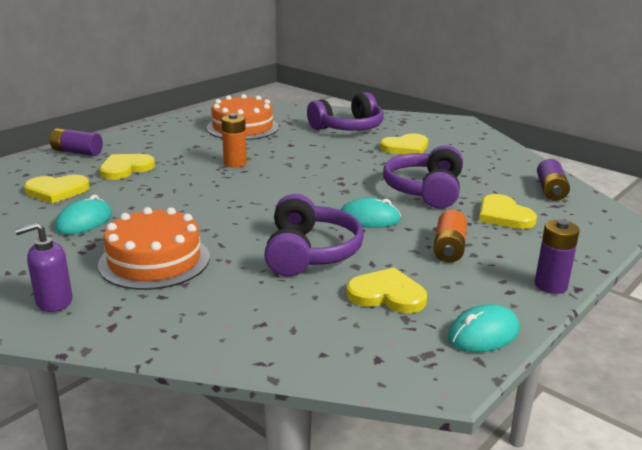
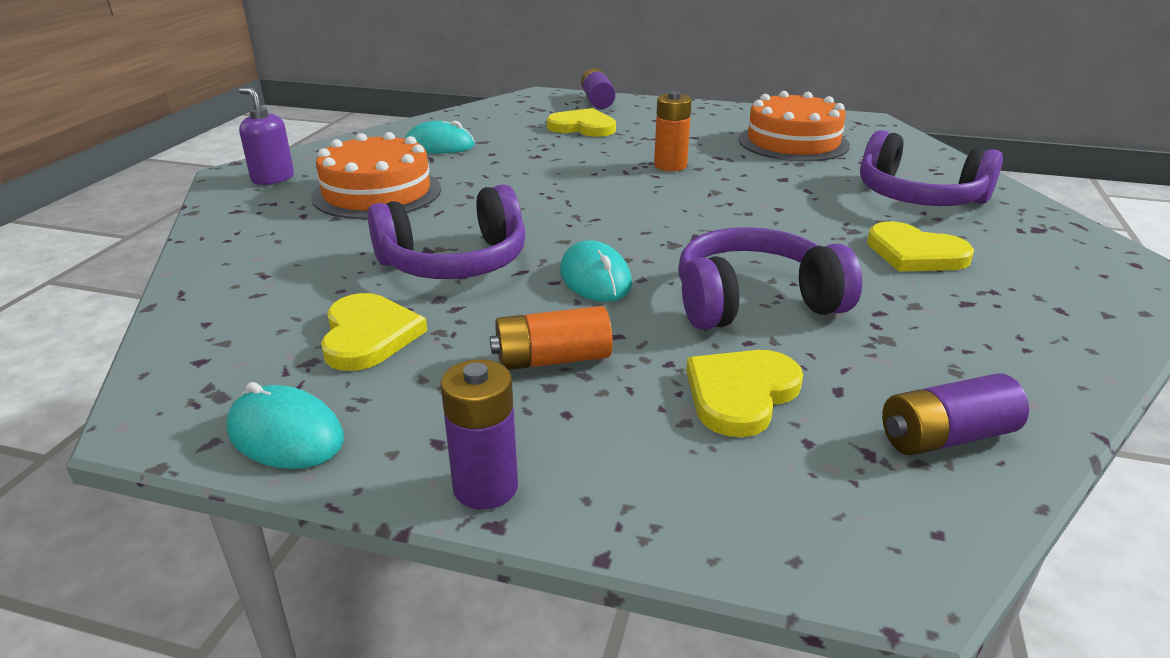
camera: 65 degrees right, 5 degrees up
(57, 191) = (496, 119): yellow heart -> none

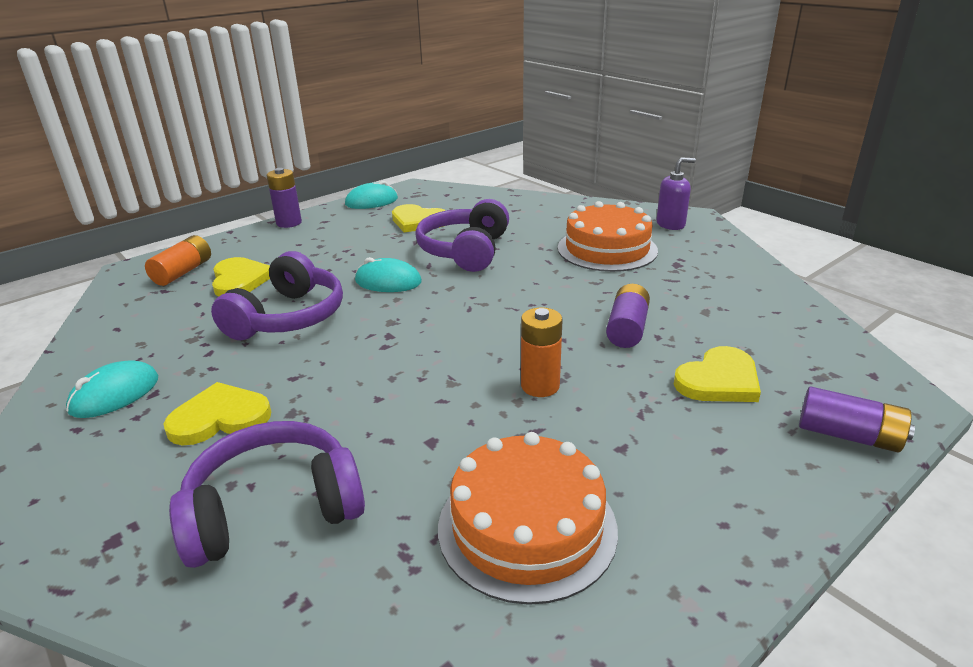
camera: 125 degrees right, 0 degrees up
(439, 145) = (705, 289): turquoise mouse -> turquoise mouse (114, 394)
(552, 359) = (336, 250): orange battery -> orange battery (183, 272)
(945, 437) = (131, 311): purple battery -> purple battery (627, 329)

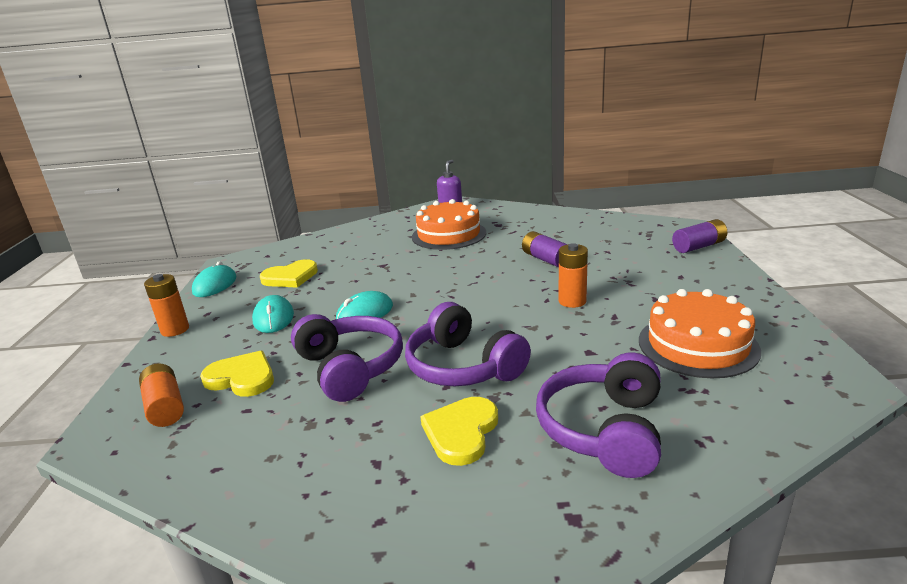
camera: 50 degrees left, 5 degrees down
(114, 394) = (348, 487): turquoise mouse -> turquoise mouse (273, 318)
(289, 223) = (175, 330): purple battery -> orange battery
(465, 251) = (370, 274): purple headphones -> purple headphones (463, 366)
(719, 380) = (624, 256): yellow heart -> none

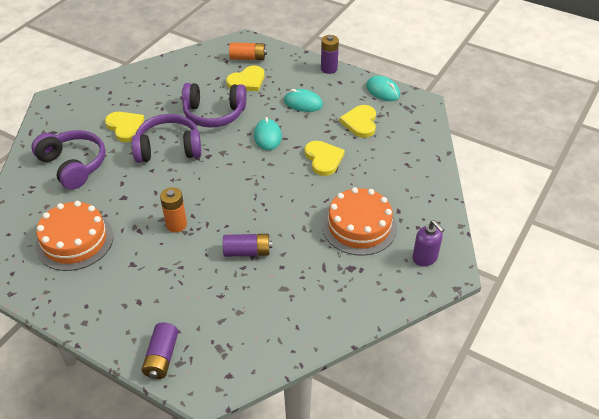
camera: 120 degrees right, 20 degrees up
(175, 330) = (329, 69): orange battery -> purple battery
(374, 273) = (323, 159): none -> yellow heart

